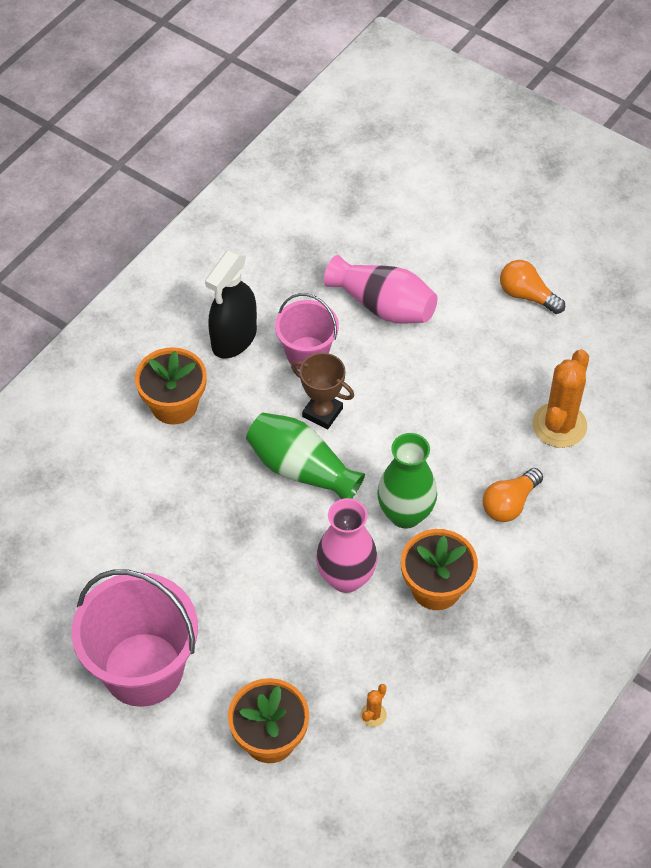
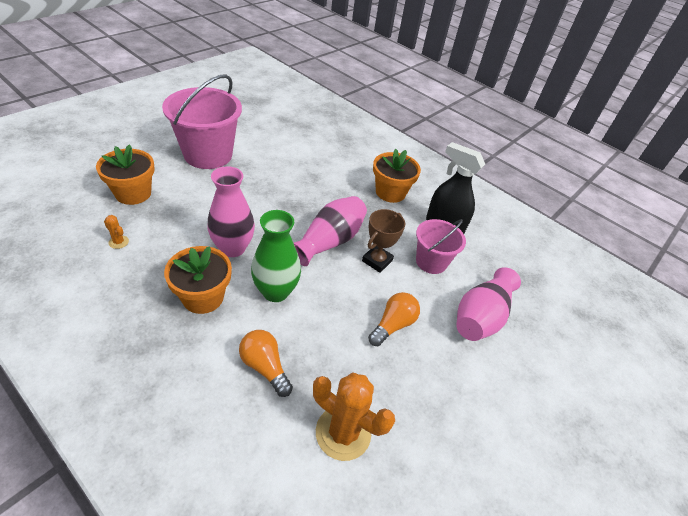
camera: 90 degrees right, 10 degrees down
(301, 469) = (329, 241): green vase -> pink vase
(527, 296) = (505, 440): orange light bulb -> orange light bulb (393, 325)

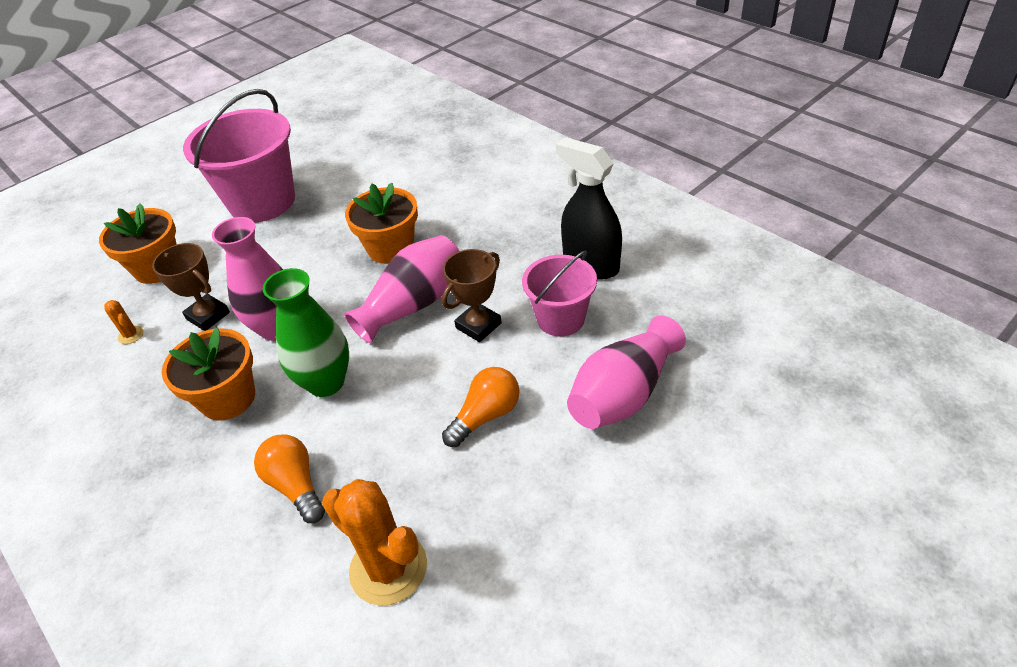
camera: 15 degrees right, 0 degrees up
(178, 233) = (208, 316): none -> brown trophy
(390, 192) = (516, 222): orange flower pot -> orange flower pot (391, 248)

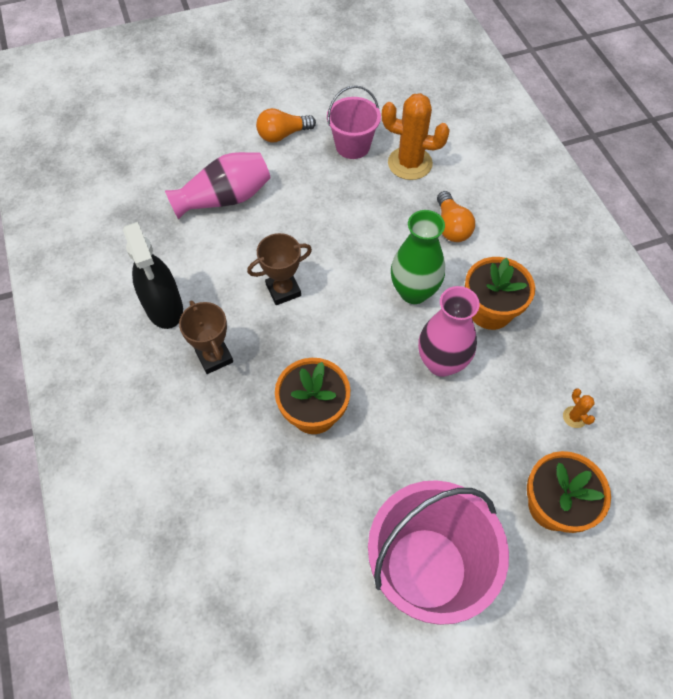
camera: 160 degrees left, 15 degrees up
(208, 316) = (501, 407): brown trophy -> brown trophy (214, 357)
(388, 568) = (410, 163): orange cactus -> orange cactus turned 45 degrees counterclockwise
(413, 304) = (322, 334): pink vase -> none
(485, 416) = (316, 221): orange light bulb -> orange light bulb (283, 135)
(561, 319) = (222, 268): pink bucket -> pink bucket (352, 146)

